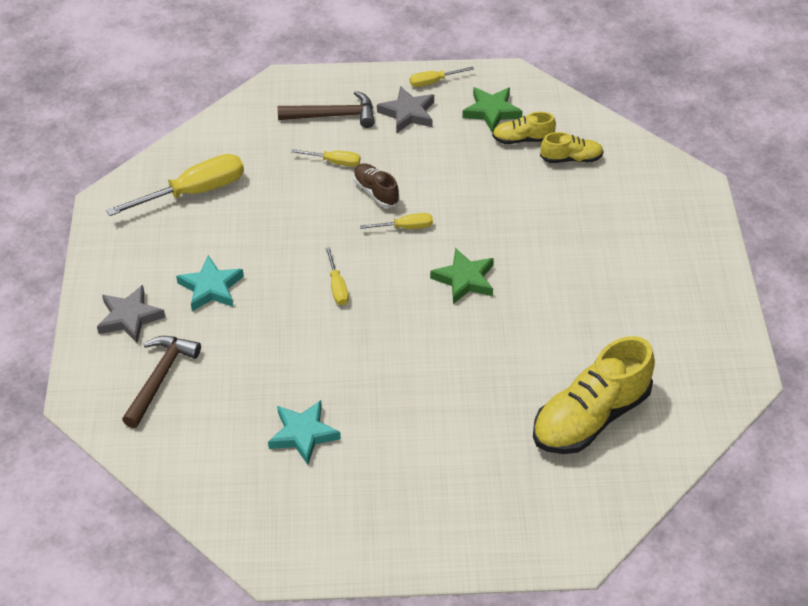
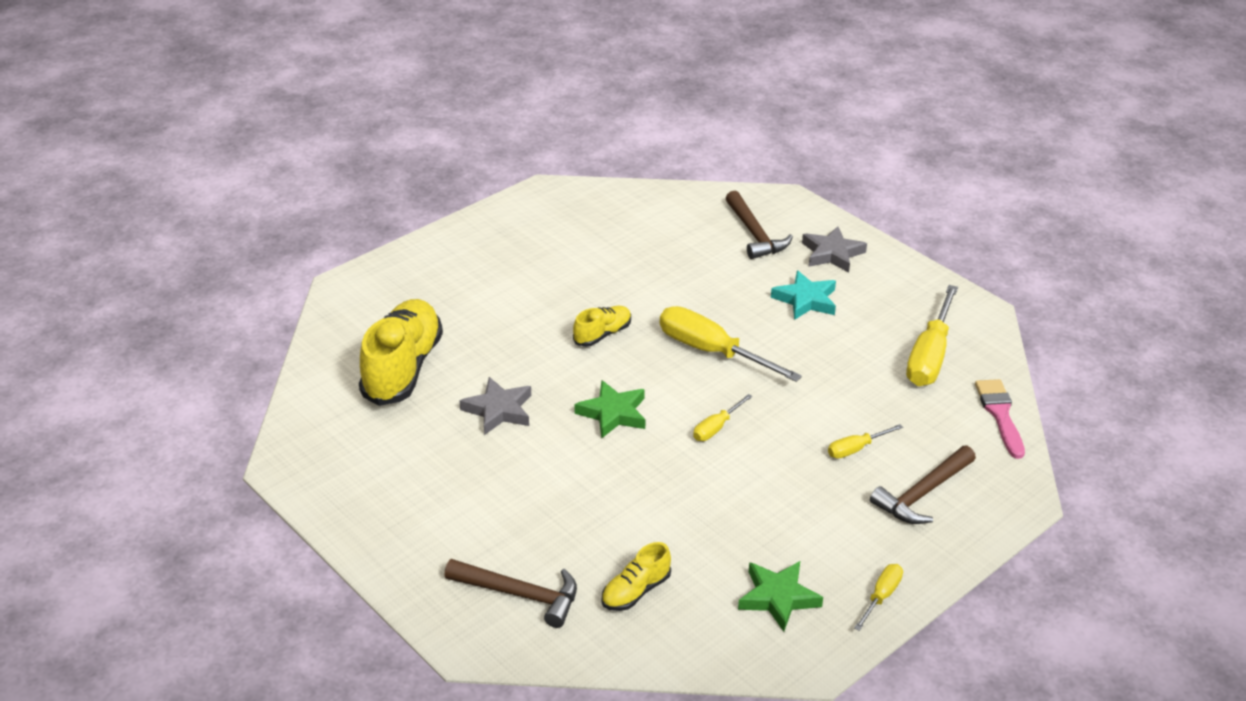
camera: 140 degrees right, 10 degrees down
(214, 130) = (1000, 414): none -> pink brush
(303, 434) = (611, 254): turquoise star -> none
(337, 287) = (711, 351): yellow screwdriver -> yellow screwdriver, size x2.00
(376, 192) = (782, 443): brown shoe -> none
(408, 113) = (857, 541): grey star -> grey star (498, 410)
(522, 139) = (709, 583): yellow shoe -> yellow shoe (602, 334)
(644, 194) = (520, 595): none -> brown hammer

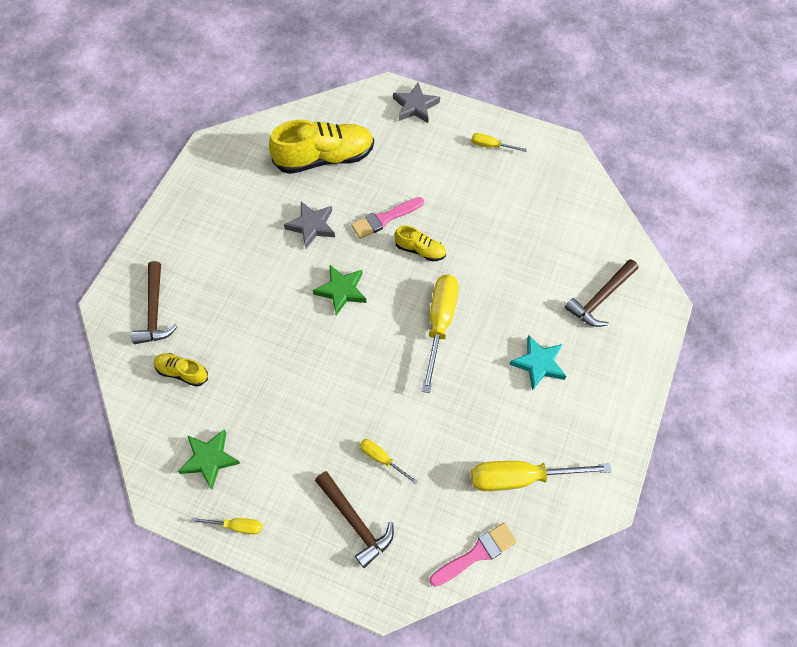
camera: 65 degrees right, 25 degrees up
(536, 348) = (384, 219): none -> pink brush
(716, 428) = (358, 358): yellow screwdriver -> yellow screwdriver (491, 146)
(832, 253) = (611, 362): grey star -> grey star (415, 106)
(922, 493) = (355, 521): brown hammer -> brown hammer turned 150 degrees counterclockwise

